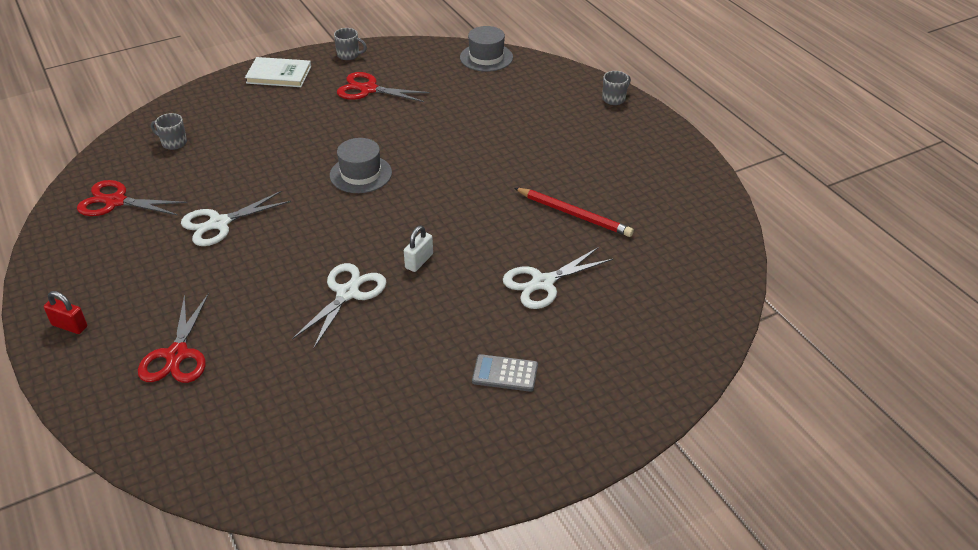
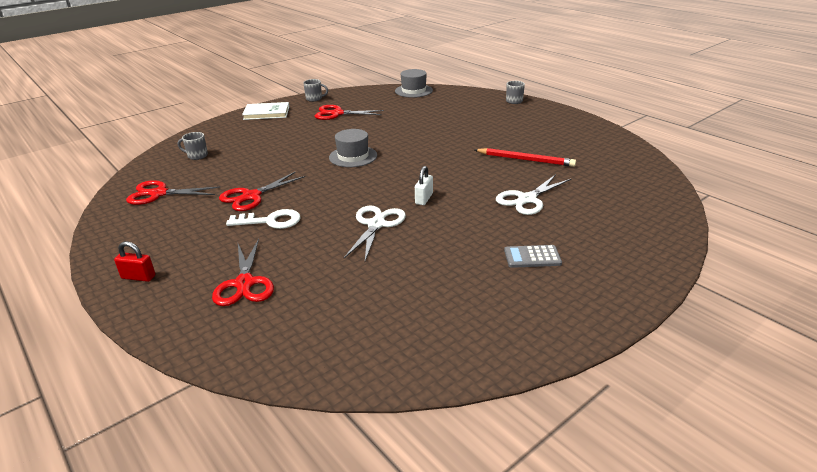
camera: 10 degrees left, 10 degrees down
(219, 223) = (251, 196): white scissors -> red scissors
(230, 267) = (270, 221): none -> white key

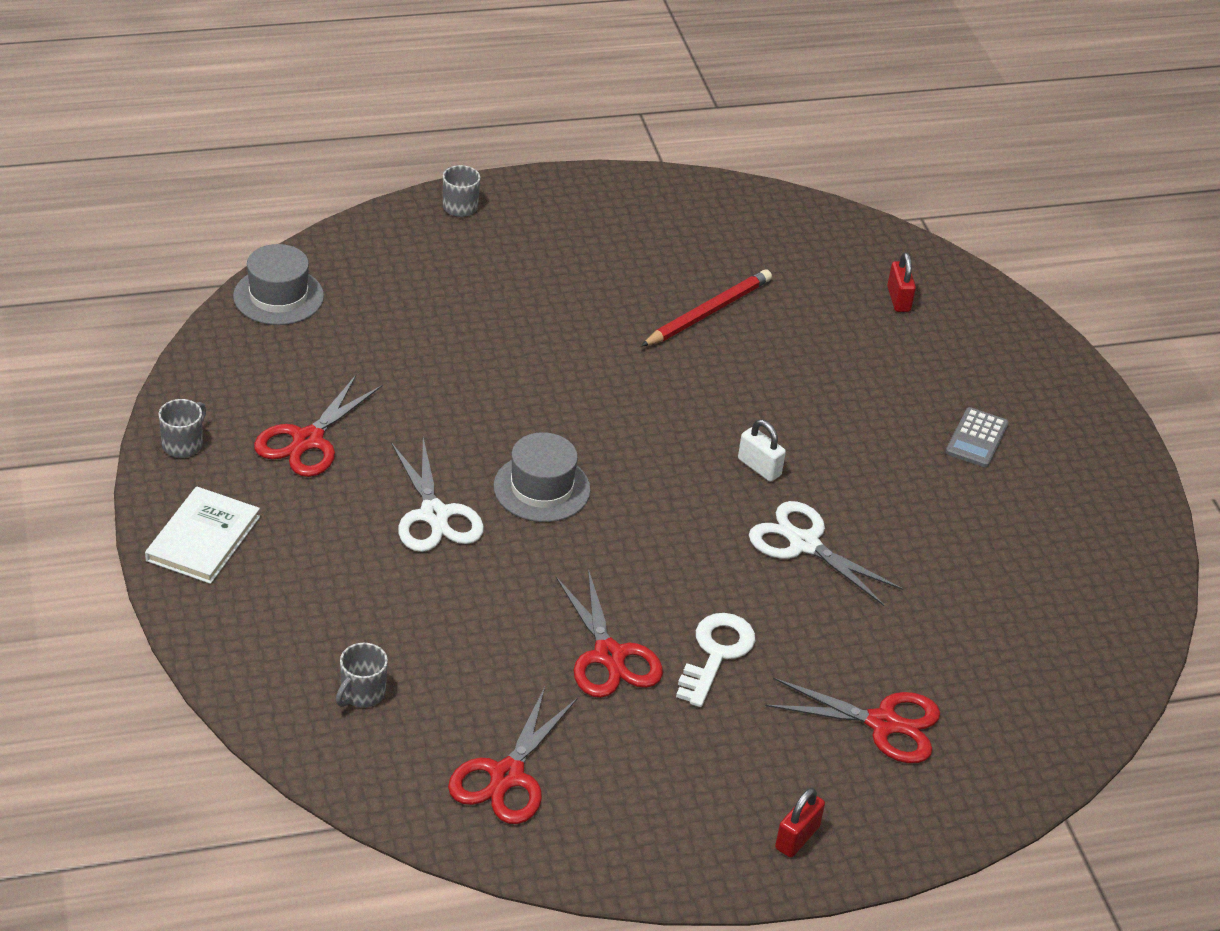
camera: 70 degrees left, 10 degrees up
(527, 199) = (831, 372): white scissors -> white scissors (434, 515)
(620, 203) = (898, 299): none -> red padlock

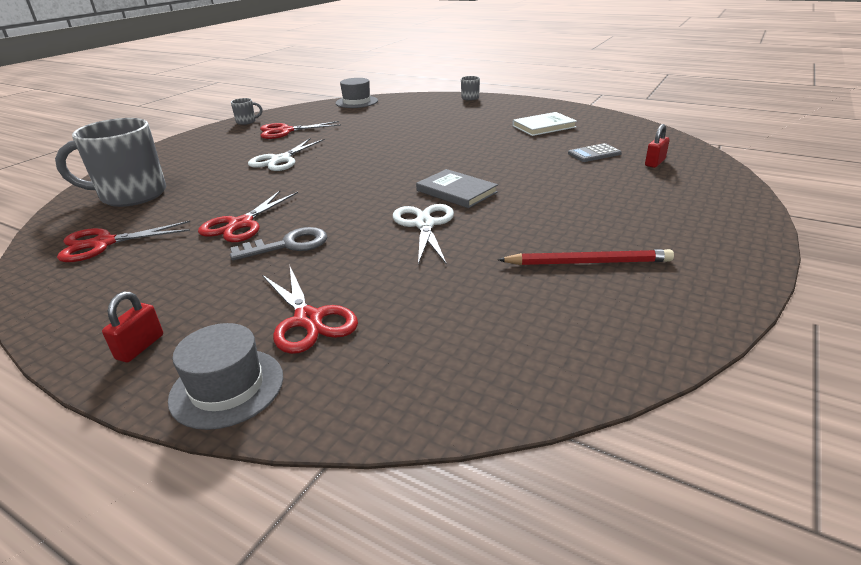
camera: 50 degrees right, 10 degrees down
(203, 538) = (196, 141): white book -> white book (544, 126)
(362, 693) = (131, 195): grey mug -> grey mug, size x2.37
(541, 488) = (339, 166): grey hat -> grey hat (227, 387)
(708, 313) = (528, 142): red pencil -> red pencil (587, 262)
(716, 654) = (288, 245): white key -> grey key
(759, 467) = (456, 191): white padlock -> grey book
(797, 838) = (140, 347): red padlock -> red padlock turned 60 degrees counterclockwise
(977, 438) = (621, 222): grey calculator -> grey calculator (594, 154)

